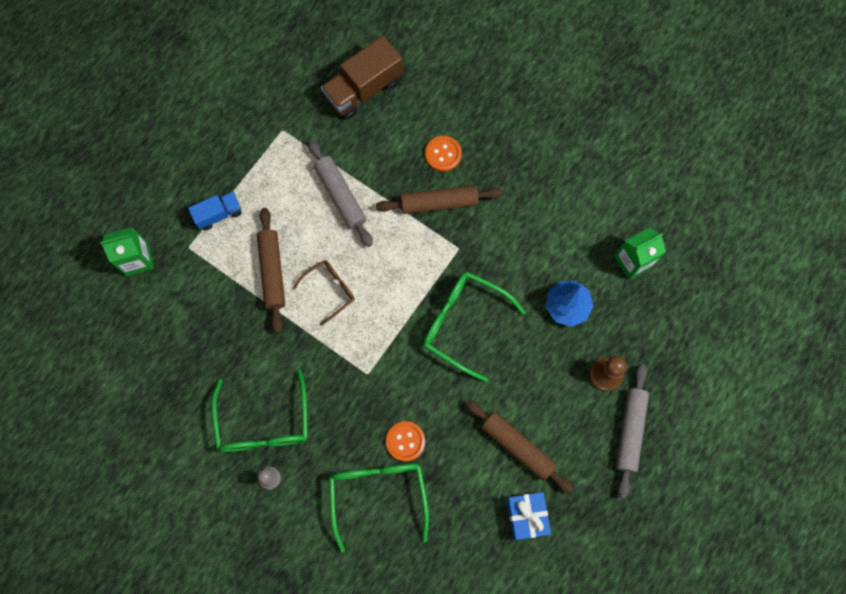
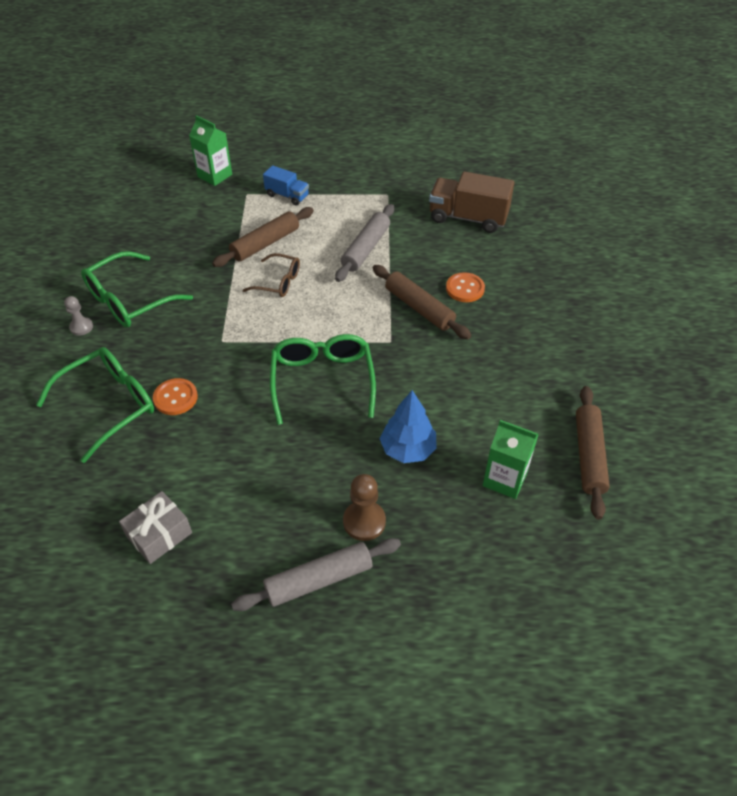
camera: 55 degrees right, 25 degrees down
(517, 446) = (229, 486): brown rolling pin -> brown rolling pin (589, 455)
(527, 516) = (159, 534): blue gift -> grey gift

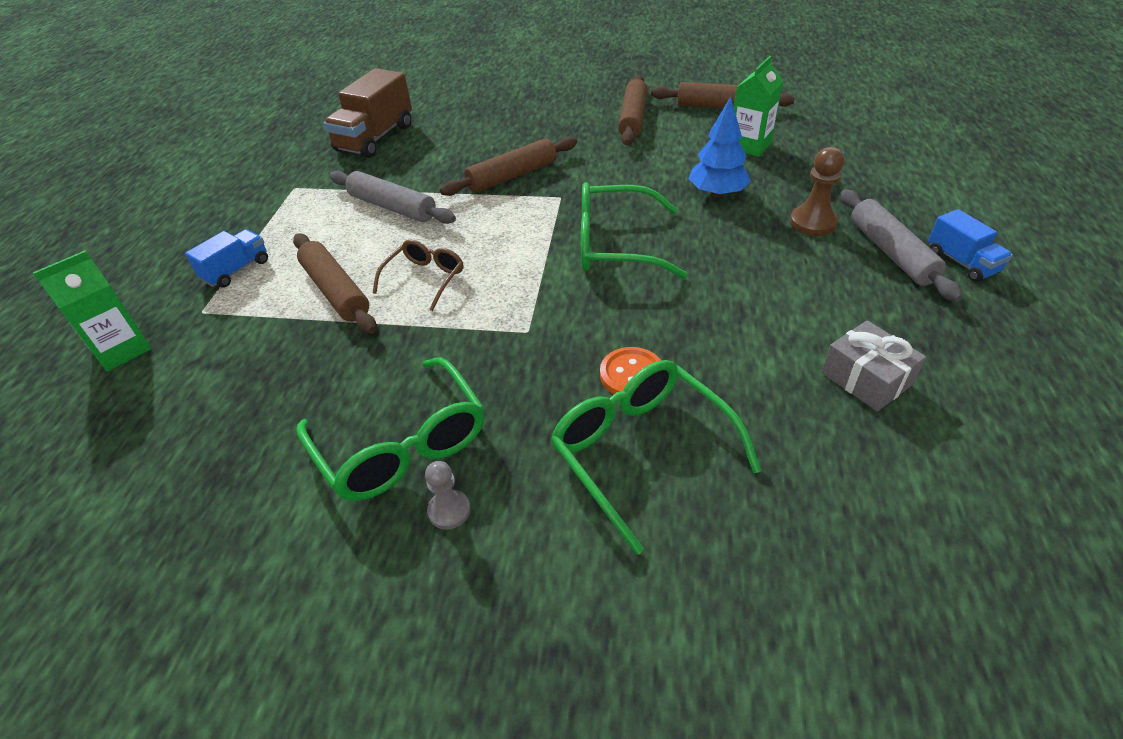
camera: 80 degrees left, 5 degrees down
(305, 638) = (961, 262): none -> blue truck
(465, 288) = (491, 148): orange button -> none
(543, 382) = (633, 118): none -> brown rolling pin

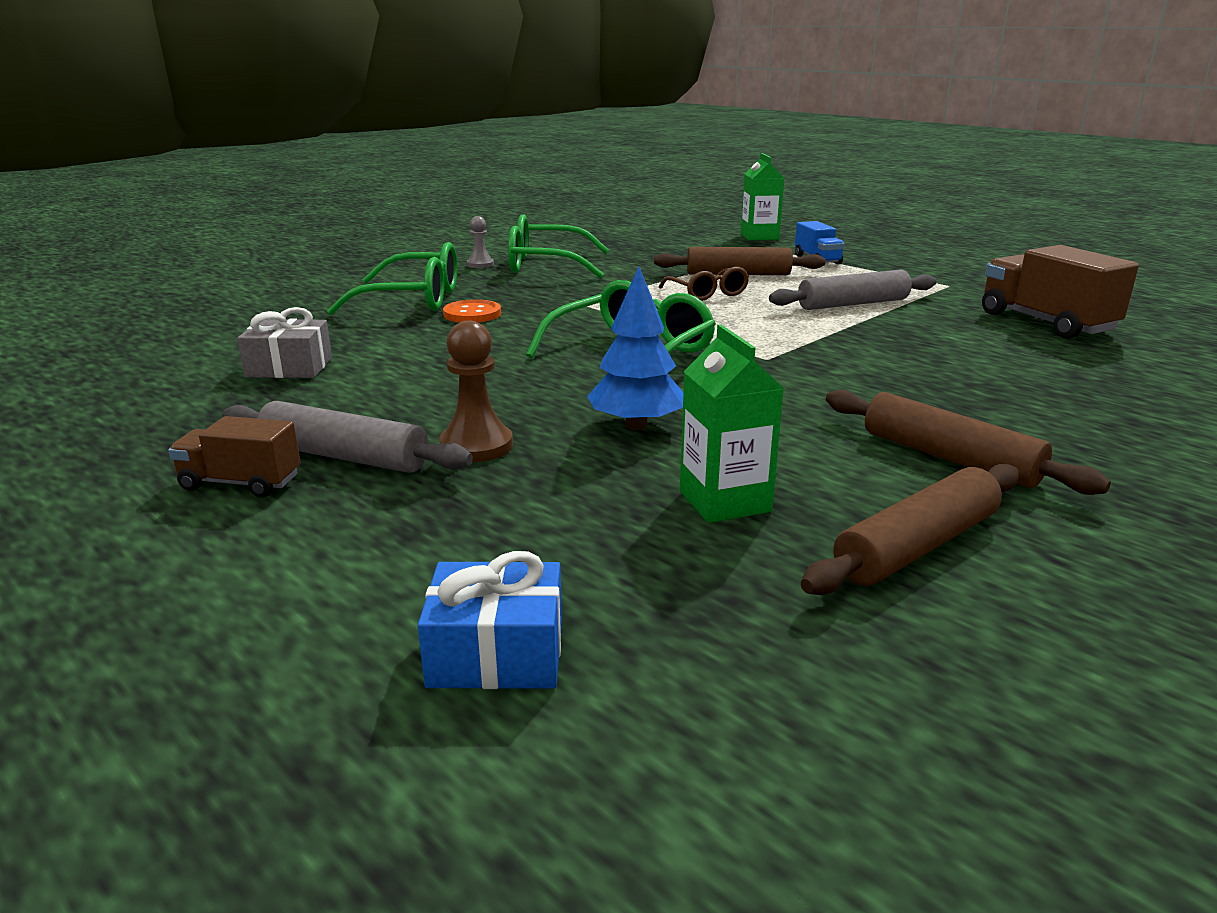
camera: 125 degrees right, 20 degrees down
(512, 176) = (851, 352): brown rolling pin -> none
(901, 143) = (496, 653): none -> blue gift
(961, 262) = (241, 483): blue truck -> brown truck

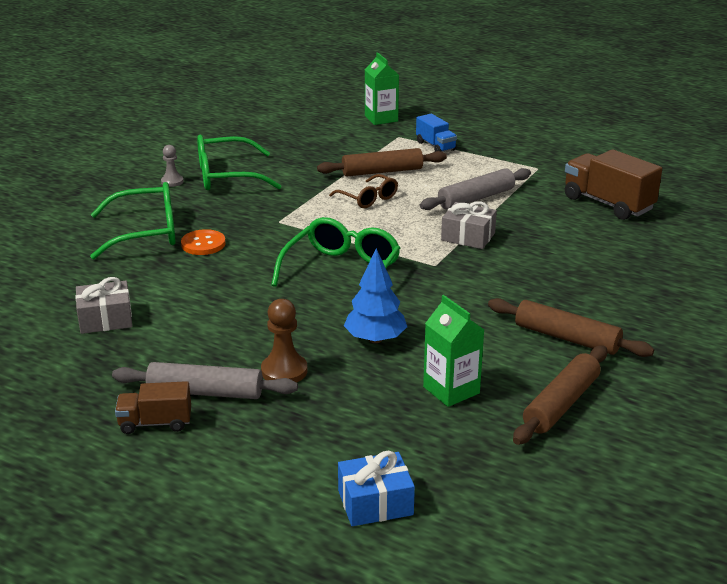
camera: 15 degrees left, 5 degrees up
(827, 336) = (468, 237): none -> grey gift

